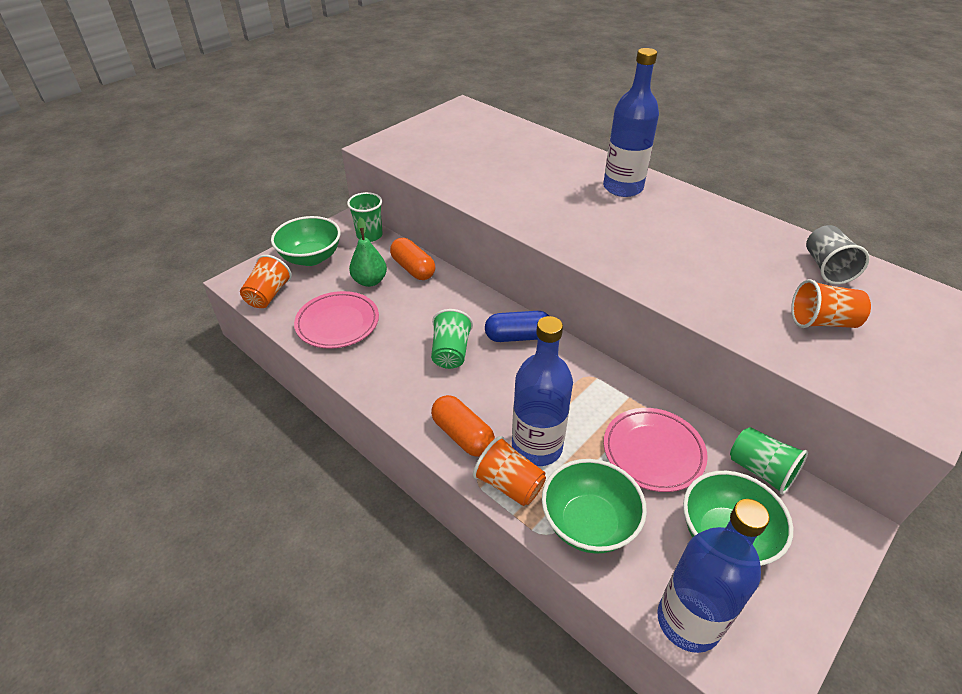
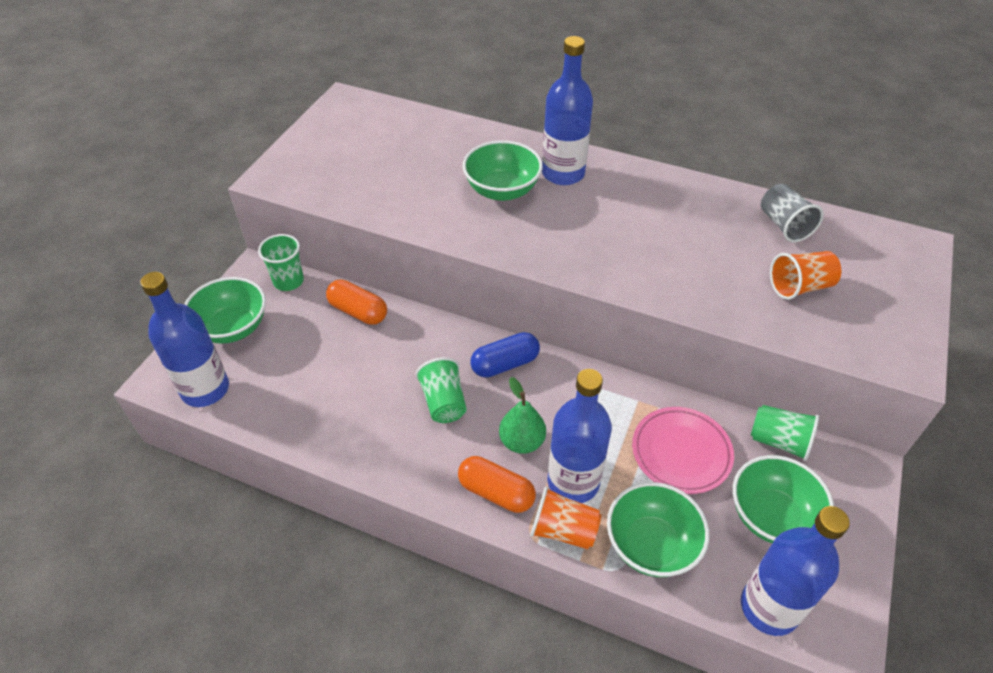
camera: 20 degrees left, 5 degrees up
(268, 295) = (205, 389): orange cup -> blue bottle
(337, 323) = (304, 402): pink plate -> none
(370, 281) = (316, 340): green pear -> green pear (522, 441)
(561, 190) = (502, 190): none -> green bowl

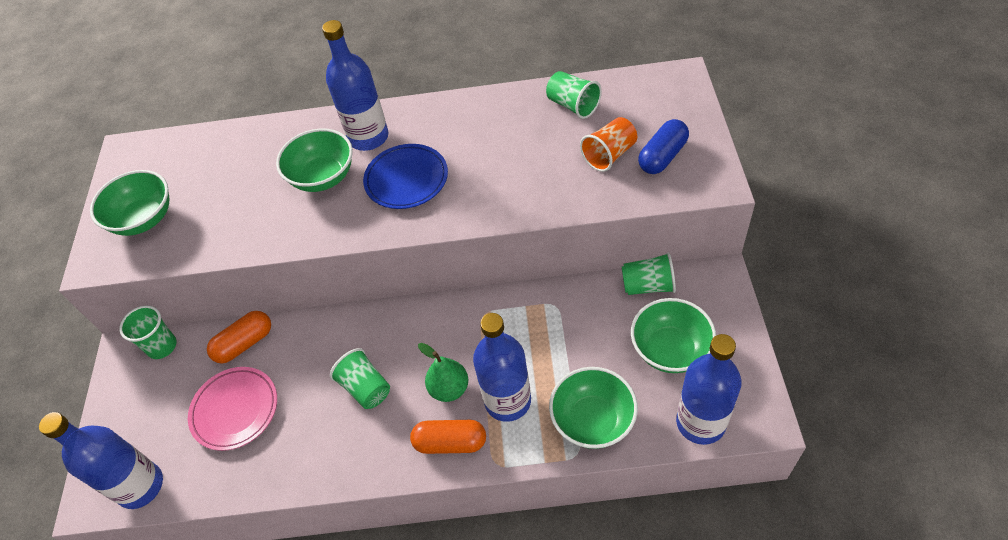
camera: 20 degrees left, 5 degrees up
(232, 327) = (133, 416): green bowl -> green bowl (144, 219)
(358, 311) = (244, 344): orange capsule -> orange capsule turned 45 degrees counterclockwise
(505, 364) = (400, 328): blue capsule -> blue capsule (662, 156)
(563, 530) = (520, 445): orange cup -> none
(579, 224) = (406, 179): none -> blue plate
(681, 452) = (579, 333): pink plate -> pink plate (235, 410)
(784, 225) = (573, 105): grey cup -> green cup

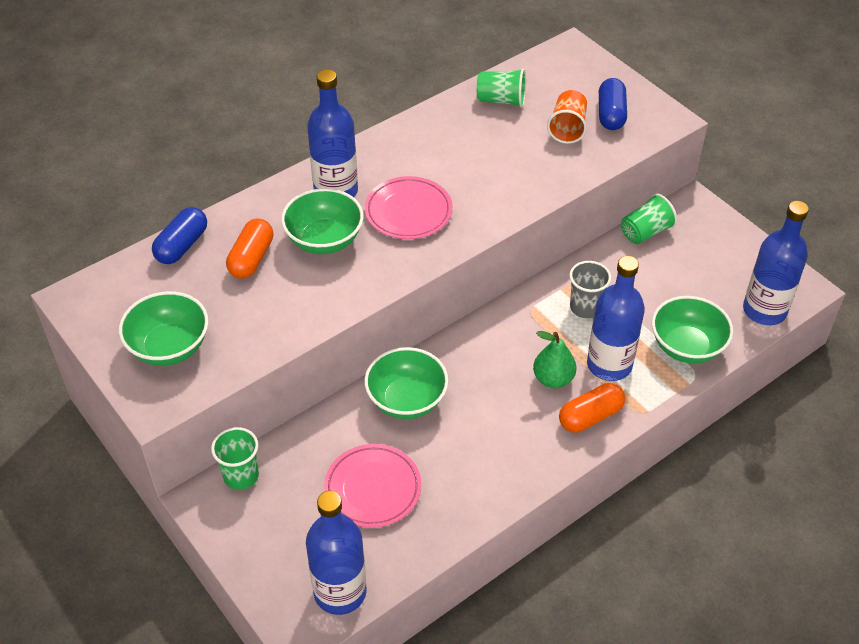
camera: 40 degrees left, 5 degrees down
(225, 138) = (182, 245): none -> blue capsule
(244, 344) = (327, 434): orange capsule -> orange capsule (251, 258)
(366, 388) = (479, 413): green cup -> none
(406, 179) = (408, 212): blue plate -> pink plate
(532, 334) = (585, 307): none -> grey cup
(670, 350) = (701, 271): green bowl -> green bowl (406, 400)

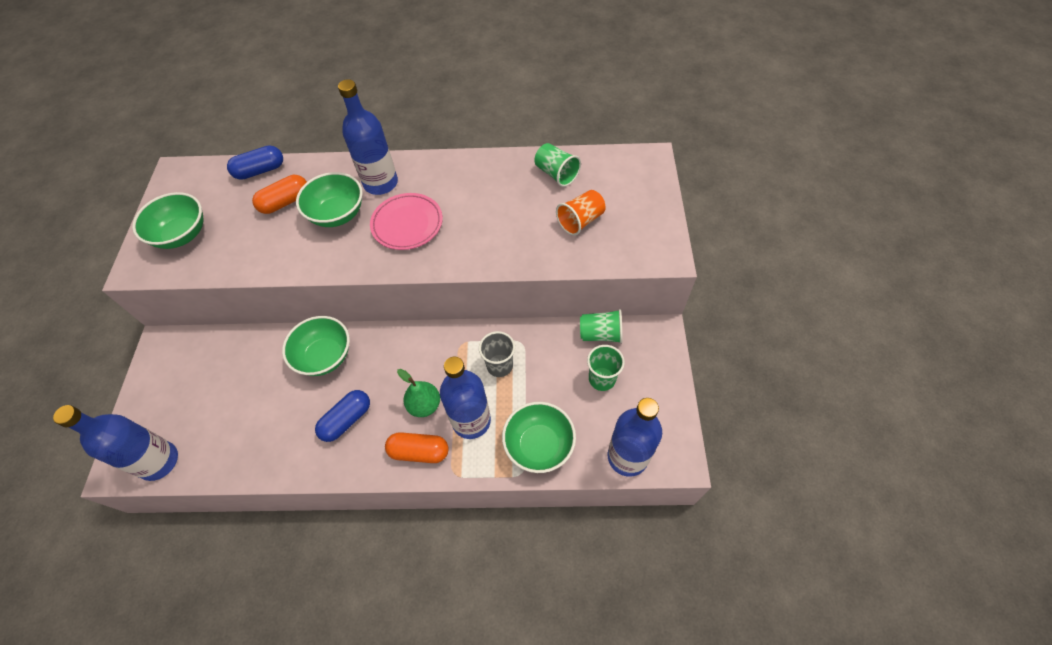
camera: 40 degrees right, 10 degrees up
(241, 476) = (192, 343): green cup -> green cup (602, 379)
(373, 488) = (245, 404): pink plate -> none
(611, 114) = (625, 227): blue capsule -> blue capsule (347, 420)

